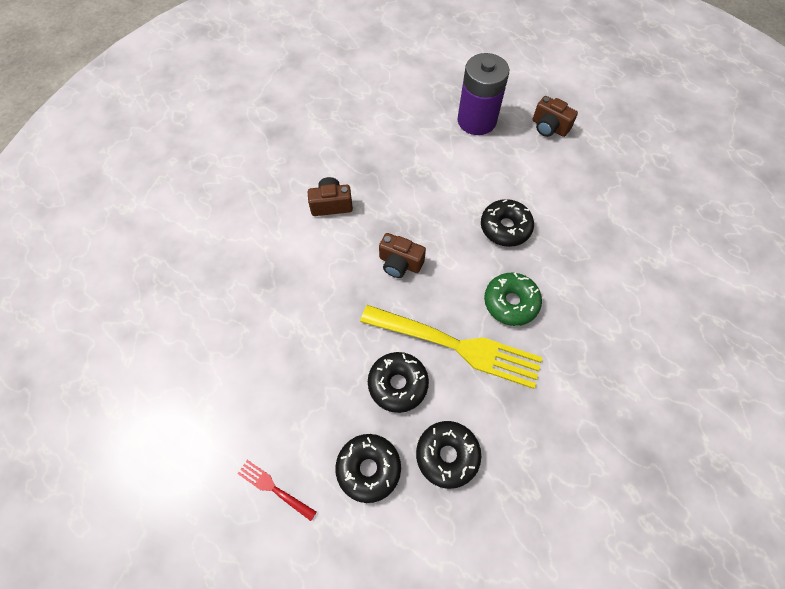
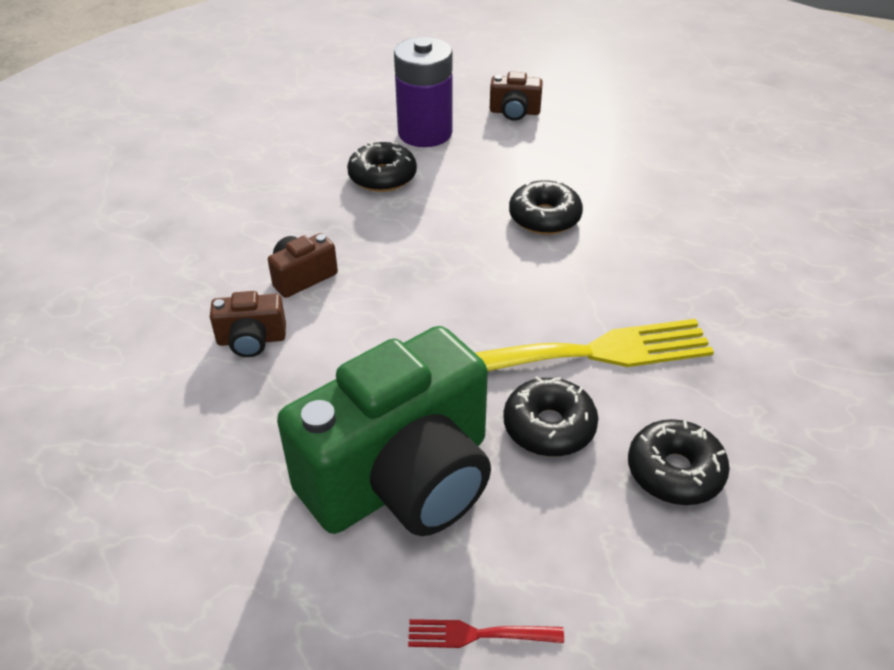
camera: 30 degrees left, 20 degrees down
(298, 373) = (402, 479): none -> green camera
(368, 469) = (590, 539): black donut -> black donut (382, 177)
(400, 263) = (445, 301): brown camera -> brown camera (251, 340)
(511, 302) = (613, 284): green donut -> none

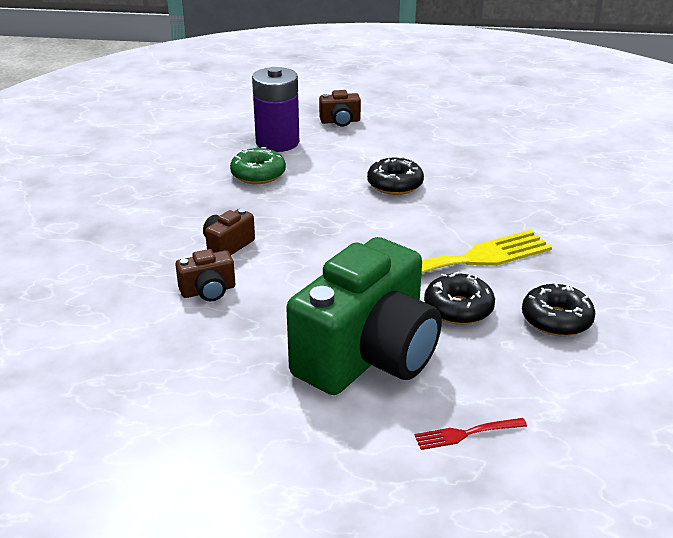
camera: 15 degrees left, 10 degrees down
(382, 177) = (258, 174): black donut -> green donut

